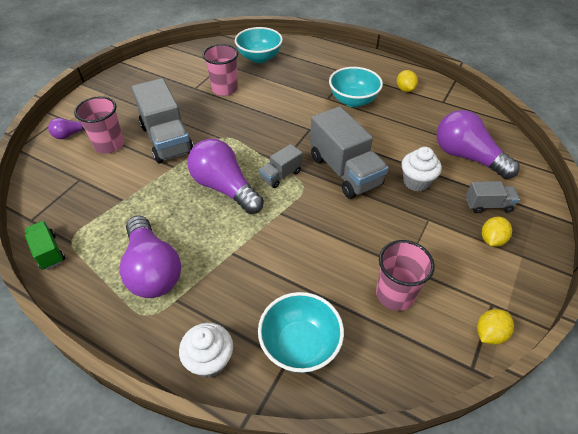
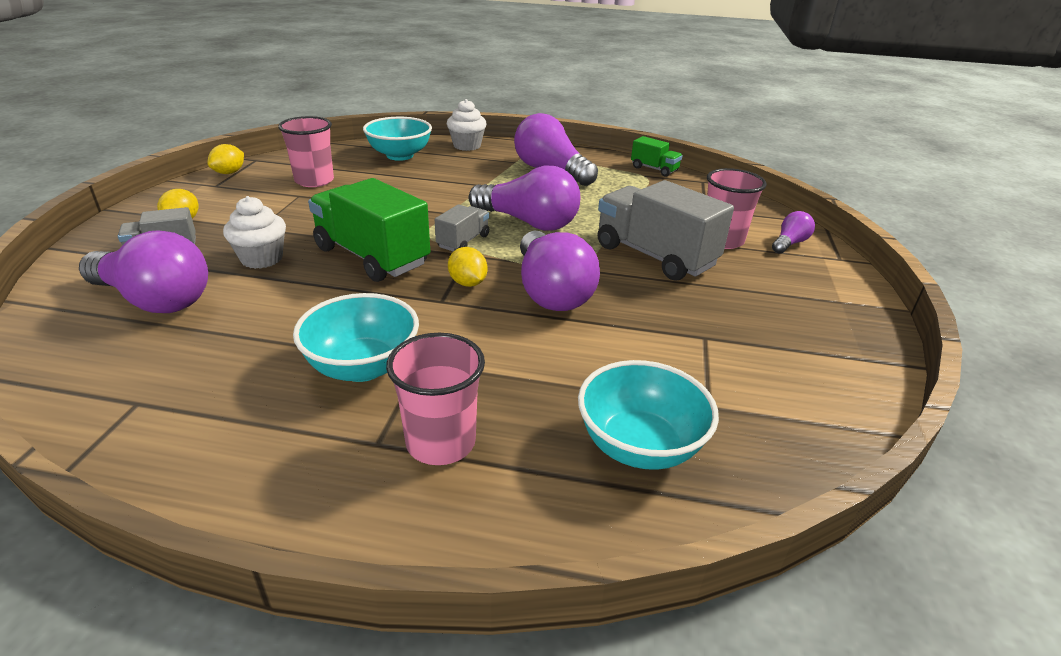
camera: 160 degrees right, 15 degrees down
(224, 89) = (646, 345): pink cup -> pink cup (441, 442)
(248, 124) = (551, 292): none -> purple light bulb
(345, 171) = (371, 256): grey truck -> green truck
(405, 89) = (226, 419): yellow lemon -> yellow lemon (468, 283)

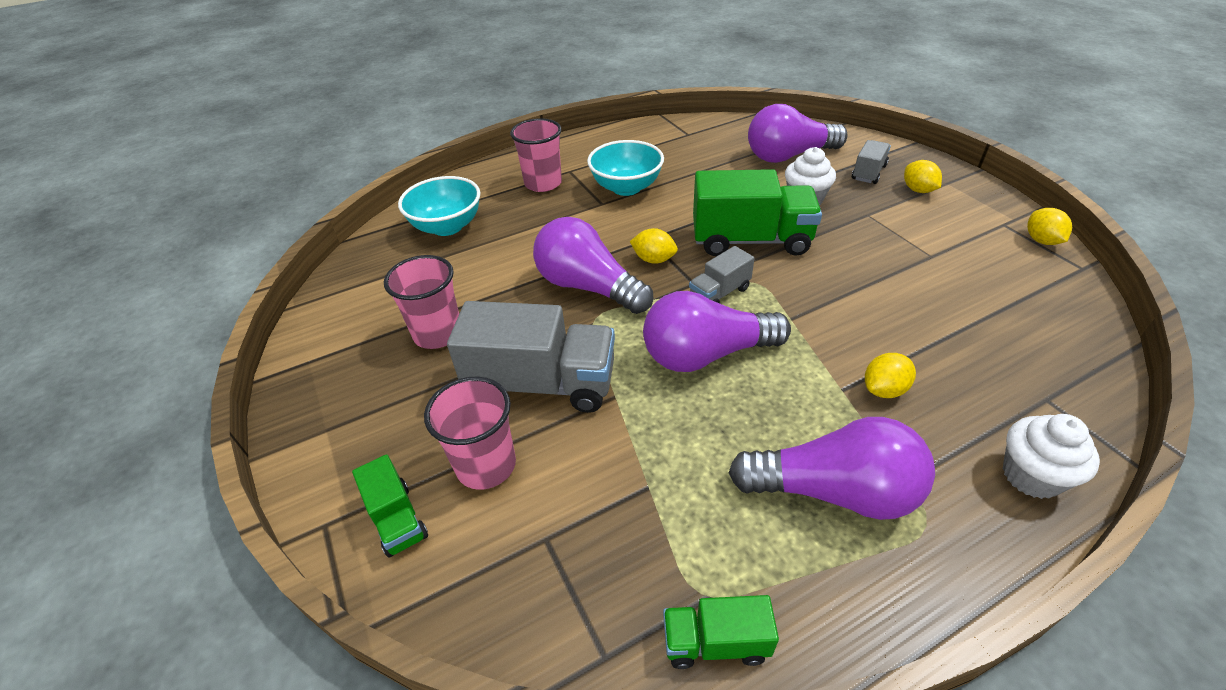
camera: 145 degrees right, 10 degrees up
(314, 181) = (969, 278): pink cup -> pink cup (438, 333)
(400, 155) = (1025, 379): turquoise bowl -> none
(463, 241) = (719, 293): grey truck -> grey truck turned 60 degrees clockwise
(465, 177) = (884, 389): none -> yellow lemon
(789, 243) = (397, 519): purple light bulb -> green truck

